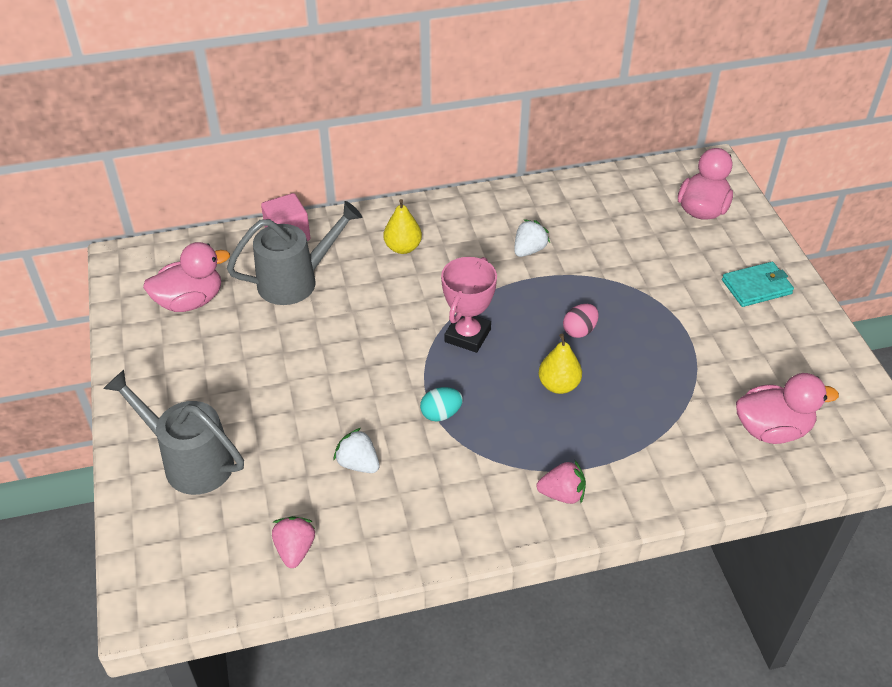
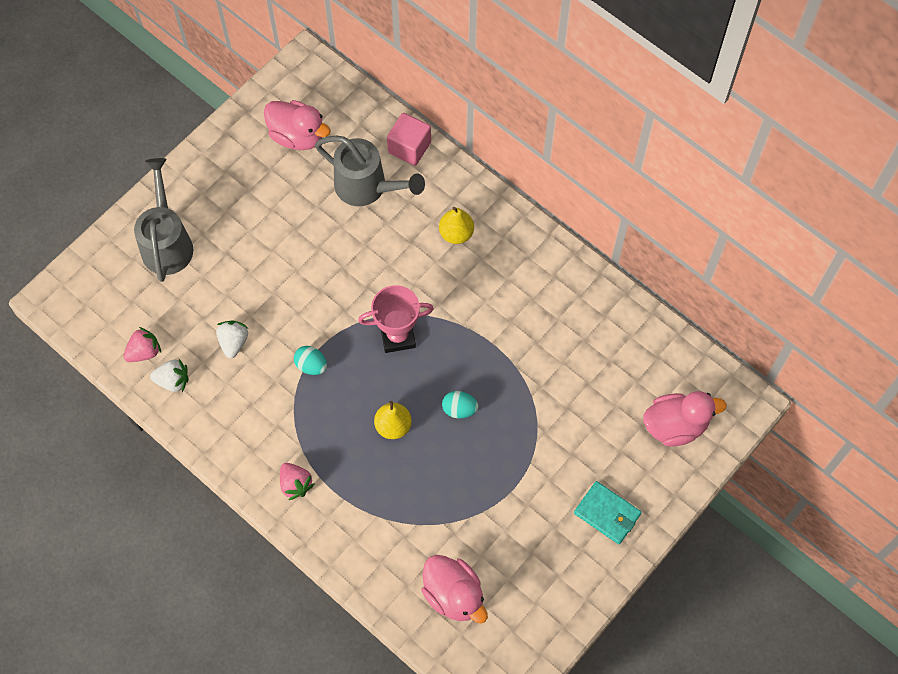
camera: 55 degrees right, 20 degrees up
(529, 250) = (522, 323): white strawberry -> white strawberry (173, 381)
(579, 330) = (459, 409): pink egg -> turquoise egg

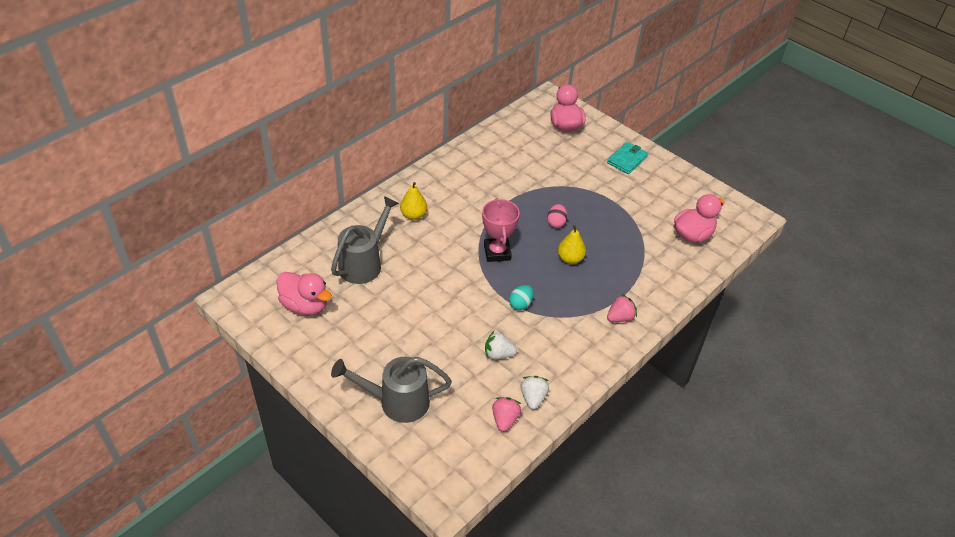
camera: 90 degrees left, 20 degrees down
(144, 352) = (505, 419): pink strawberry -> pink strawberry turned 45 degrees clockwise
(298, 136) = (305, 305): pink duck -> pink duck turned 90 degrees clockwise
(409, 147) = (332, 236): pink cube -> none
(459, 409) = (556, 223): turquoise egg -> pink egg

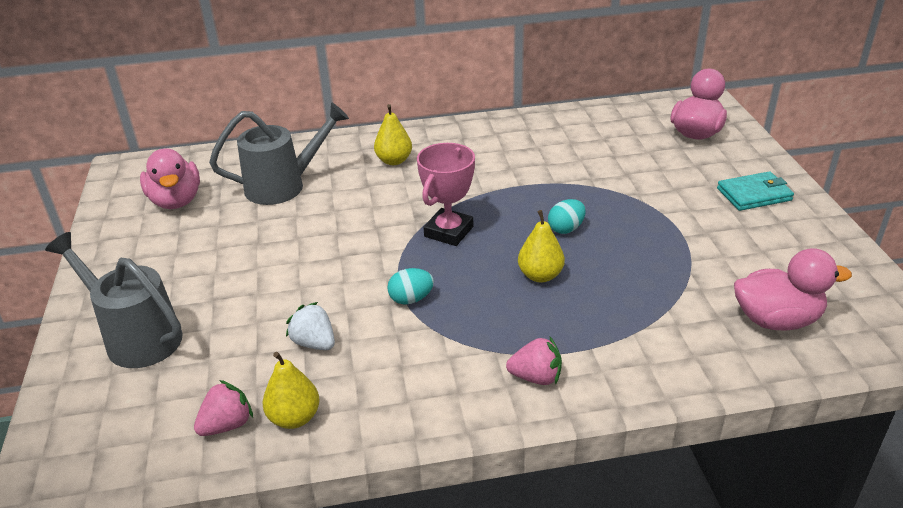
camera: 40 degrees right, 10 degrees down
(533, 398) = (294, 418): white strawberry -> yellow pear
(556, 223) = (566, 229): pink egg -> turquoise egg

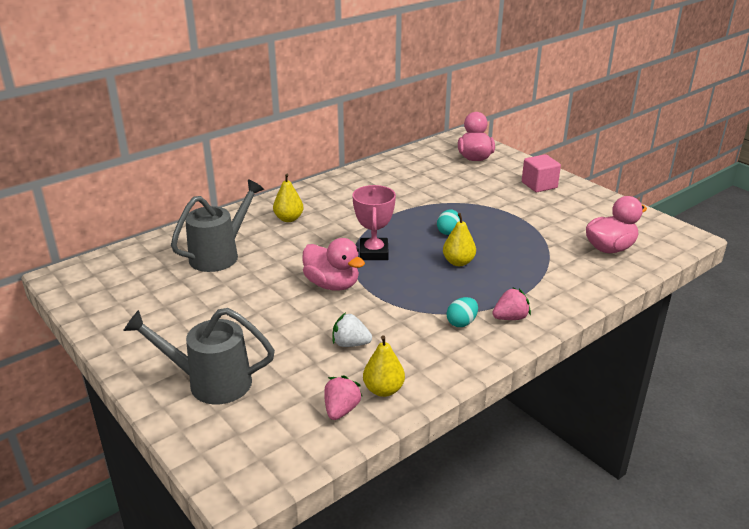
camera: 30 degrees left, 5 degrees down
(176, 201) = (139, 287): pink duck -> pink duck (332, 284)
(411, 299) = (389, 299): turquoise egg -> turquoise egg (461, 323)
(754, 194) = (539, 185): turquoise wallet -> pink cube

